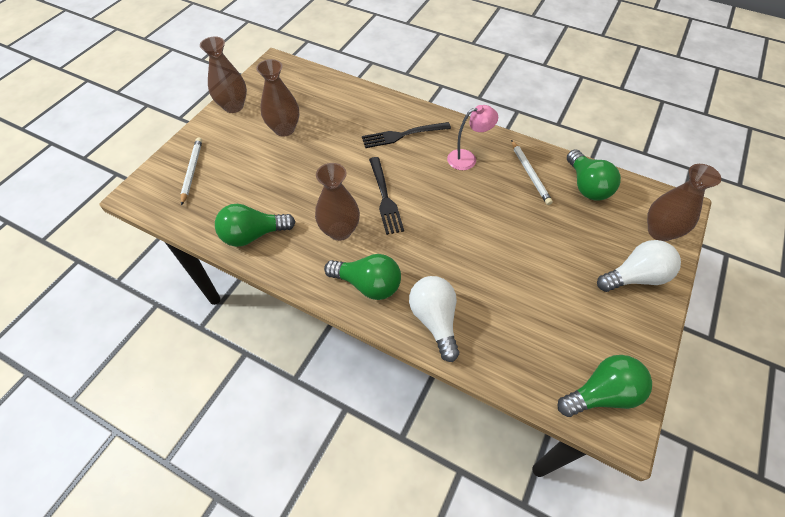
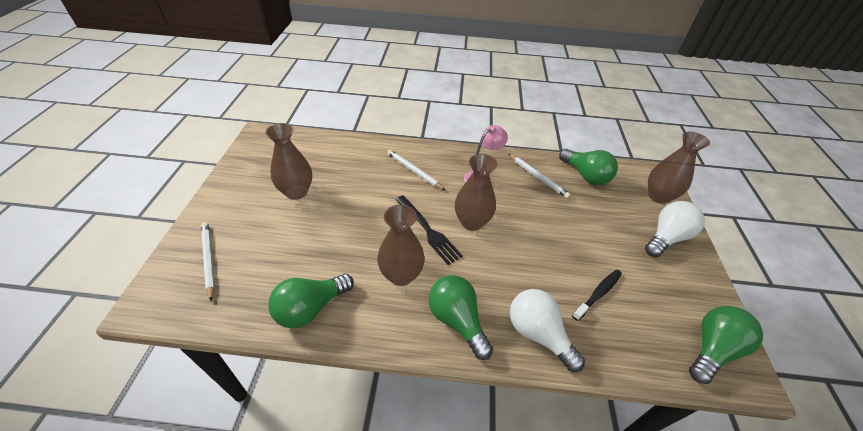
camera: 25 degrees left, 10 degrees down
(233, 106) = (231, 183): brown vase -> brown vase (472, 222)
(368, 284) = (457, 320): green light bulb -> green light bulb turned 120 degrees counterclockwise
(402, 135) = (414, 171): black fork -> white pencil
(517, 306) = (598, 294): none -> black toothbrush

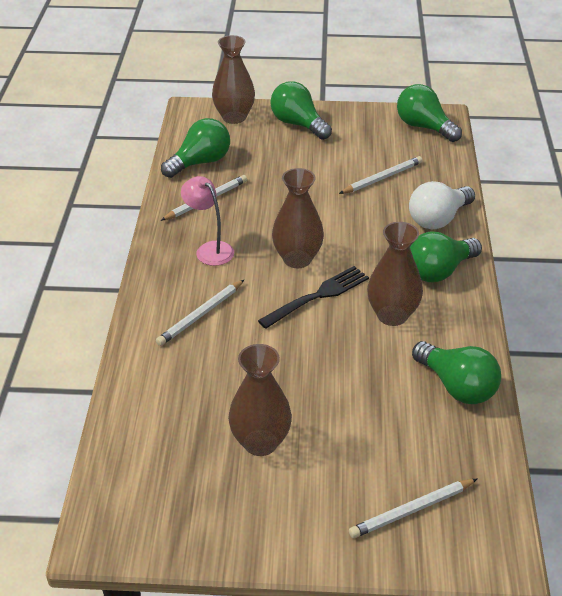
camera: 90 degrees left, 5 degrees down
(598, 294) = (382, 178): black toothbrush -> white pencil
(666, 237) = (298, 124): white light bulb -> green light bulb

